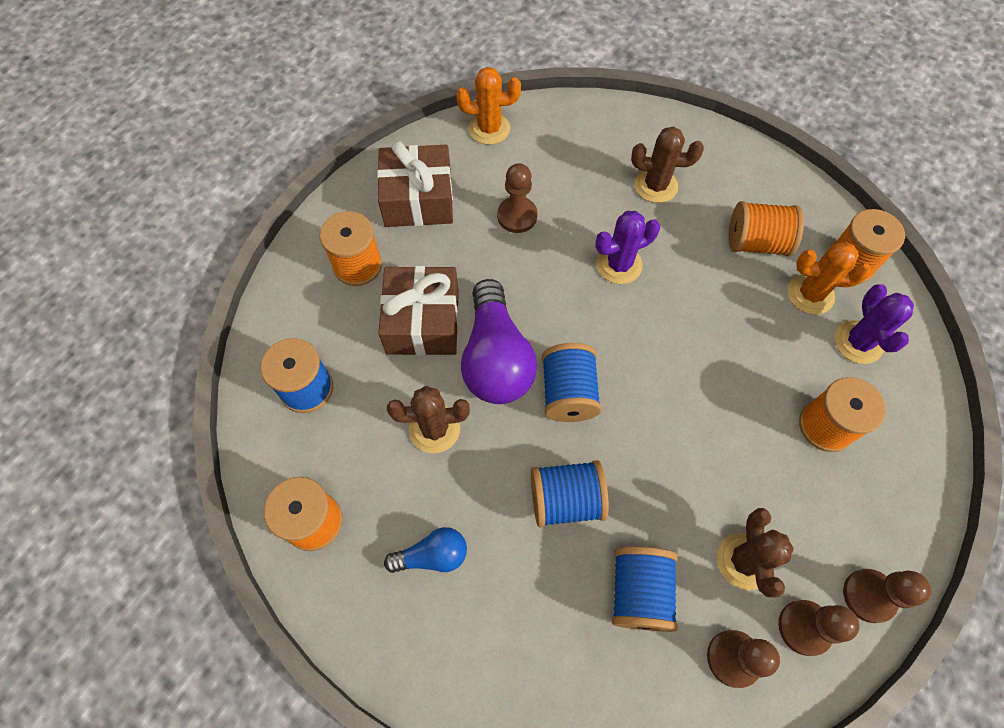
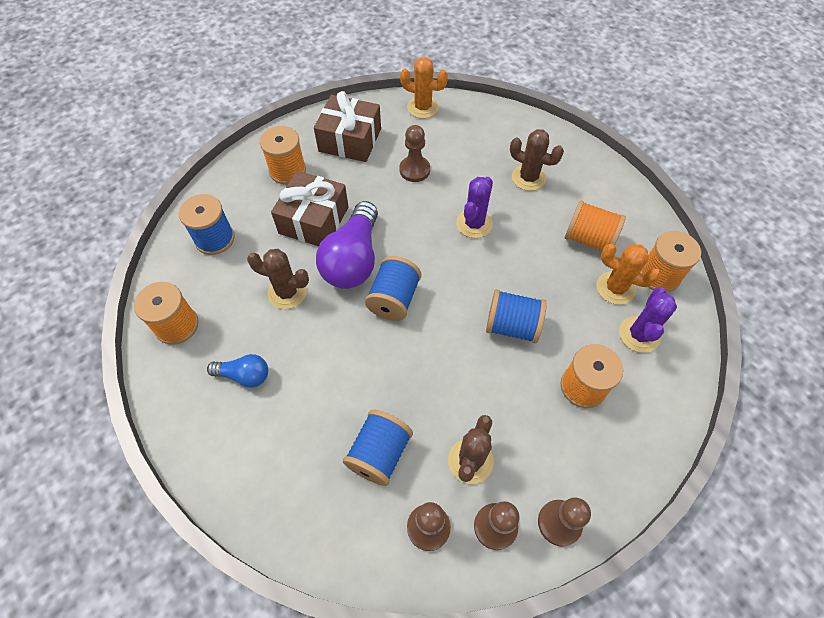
camera: 20 degrees right, 5 degrees down
(566, 500) = (356, 371): blue spool -> blue spool (512, 326)
(619, 265) = (474, 224): purple cactus -> purple cactus turned 60 degrees counterclockwise

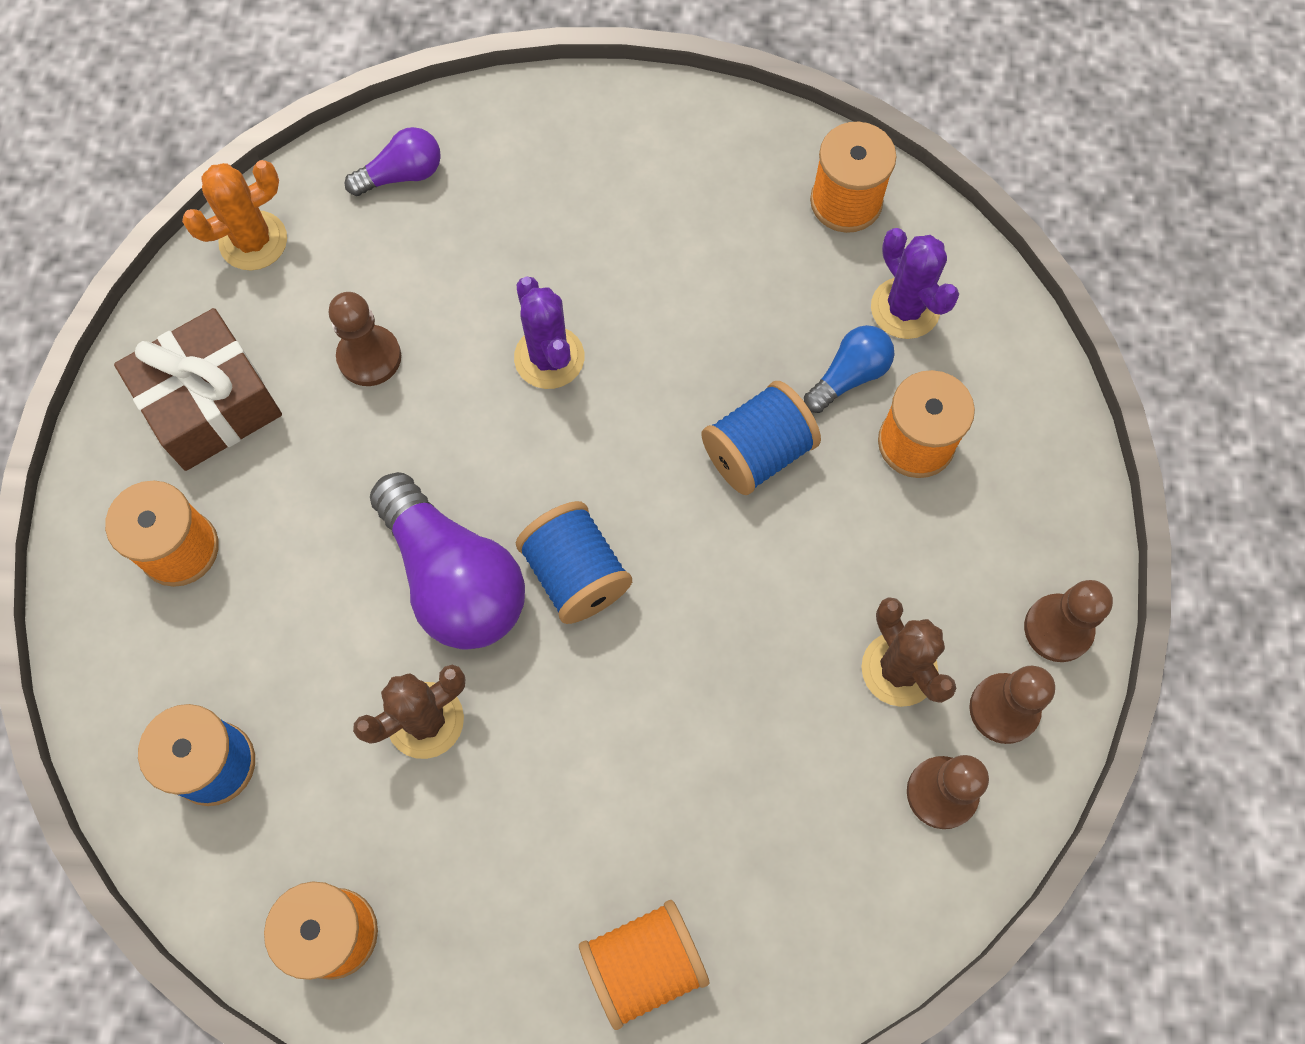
camera: 50 degrees left, 10 degrees up
(244, 375) = (517, 884): blue light bulb -> blue light bulb (849, 376)
(314, 220) = (323, 581): brown gift -> none
(379, 453) = (795, 779): blue spool -> none
(495, 128) = (402, 175): none -> purple light bulb
(528, 178) = (539, 214): brown cactus -> none
(589, 239) = (714, 232): orange spool -> orange spool (644, 964)
(615, 288) = (817, 272): orange cactus -> none

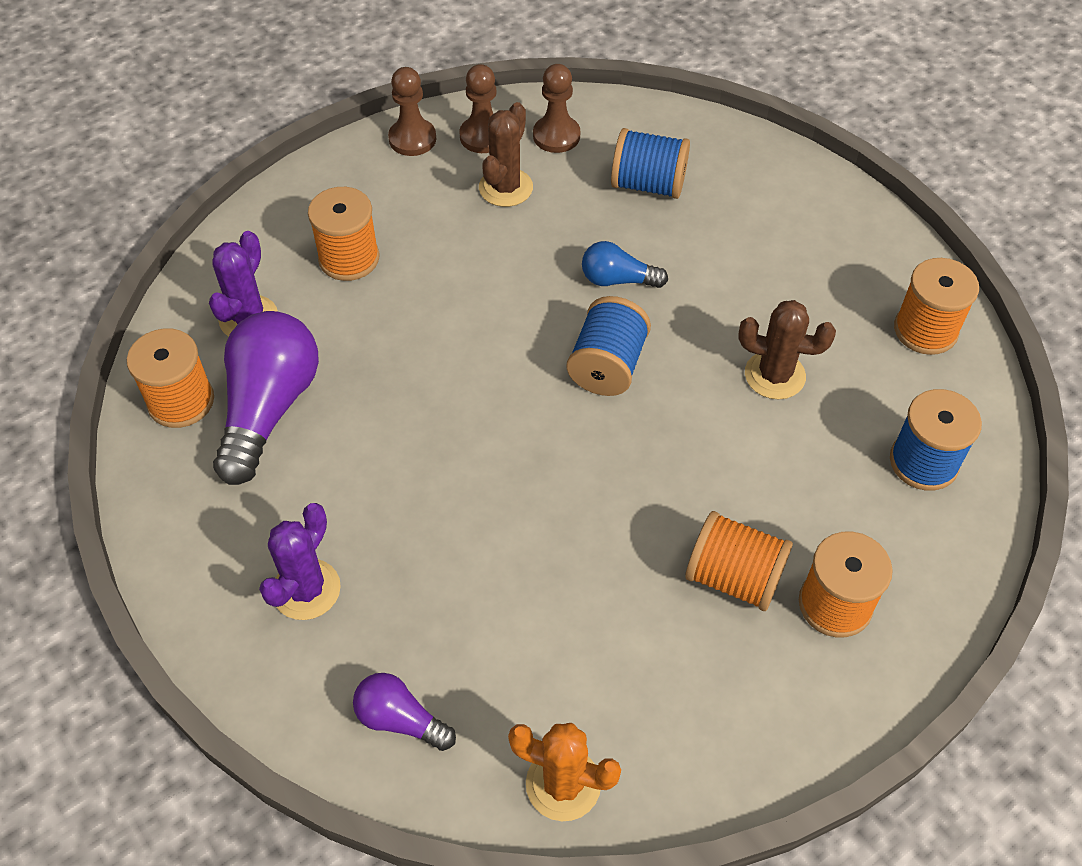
camera: 130 degrees left, 15 degrees down
(210, 404) = (721, 684): brown gift -> none
(369, 357) = (579, 606): brown pawn -> none
(454, 578) = (678, 426): purple light bulb -> purple light bulb (269, 408)
(549, 358) = (471, 490): purple cactus -> purple cactus (306, 589)
(644, 964) = (776, 195): orange spool -> orange spool (733, 577)
(758, 452) = (431, 329): blue spool -> blue spool (648, 185)
(849, 376) = (329, 317): blue light bulb -> blue light bulb (618, 280)

